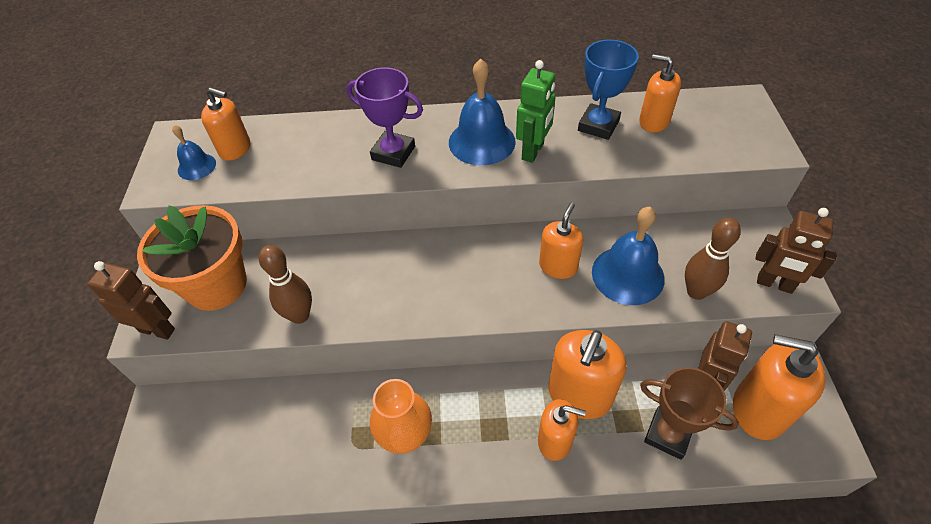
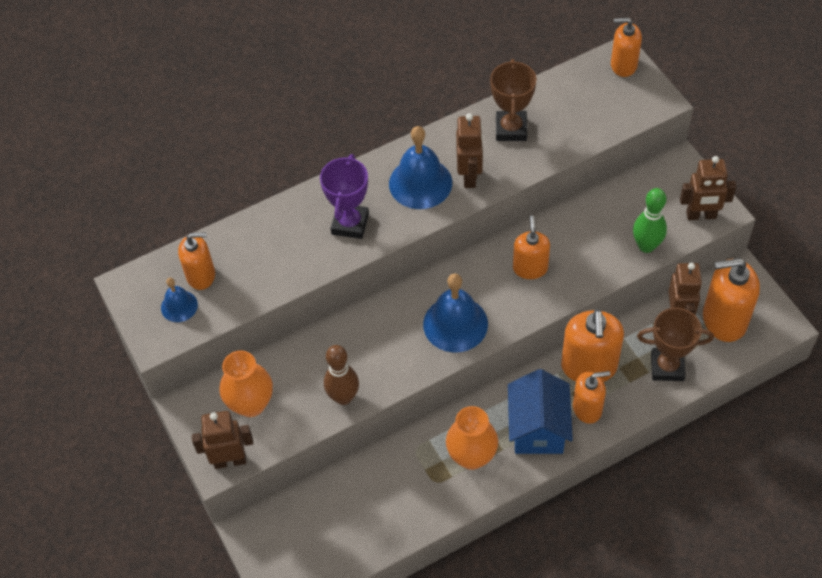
camera: 25 degrees left, 5 degrees up
(216, 285) = (251, 404): orange flower pot -> orange vase
(393, 153) = (350, 224): purple trophy -> purple trophy turned 75 degrees counterclockwise
(490, 438) = (538, 428): none -> blue house
(533, 151) = (470, 176): green robot -> brown robot
(598, 125) = (511, 129): blue trophy -> brown trophy
(627, 275) = (588, 253): blue bell -> blue bell (455, 324)
(653, 122) = (555, 108): orange soap dispenser -> orange soap dispenser (623, 65)
(696, 292) = (646, 246): brown bowling pin -> green bowling pin

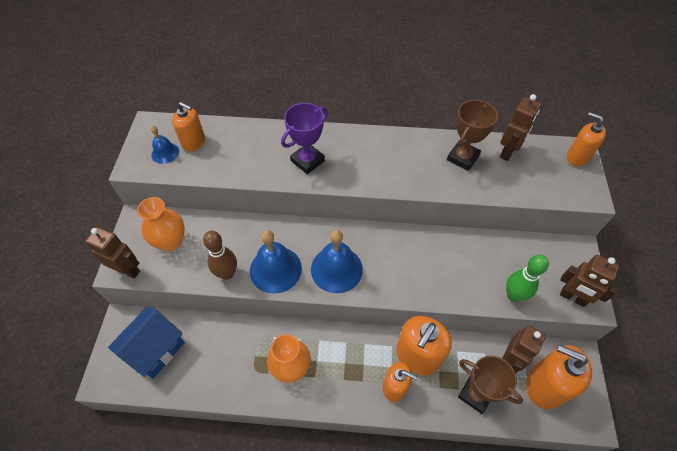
camera: 30 degrees right, 0 degrees up
(420, 183) = (373, 160): blue bell -> blue bell (275, 269)
(470, 176) = (410, 173): brown robot -> brown robot (508, 152)
(530, 268) = (416, 261): orange soap dispenser -> none
(538, 428) = (349, 378): blue house -> blue house (155, 349)

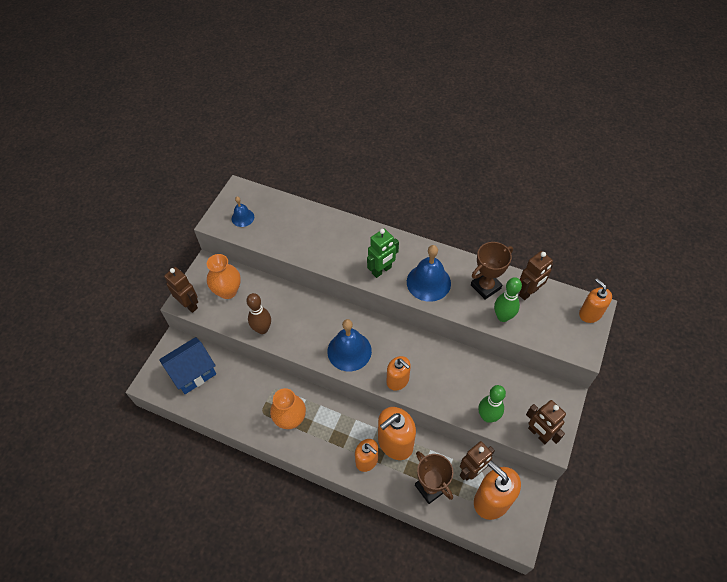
camera: 20 degrees right, 0 degrees up
(194, 142) = (267, 214): orange soap dispenser -> orange soap dispenser (397, 380)
(275, 269) = (301, 337): blue bell -> blue bell (428, 282)
(307, 161) = (353, 254): purple trophy -> none
(346, 169) = (381, 270): none -> green robot
(494, 183) = (503, 317): none -> green bowling pin

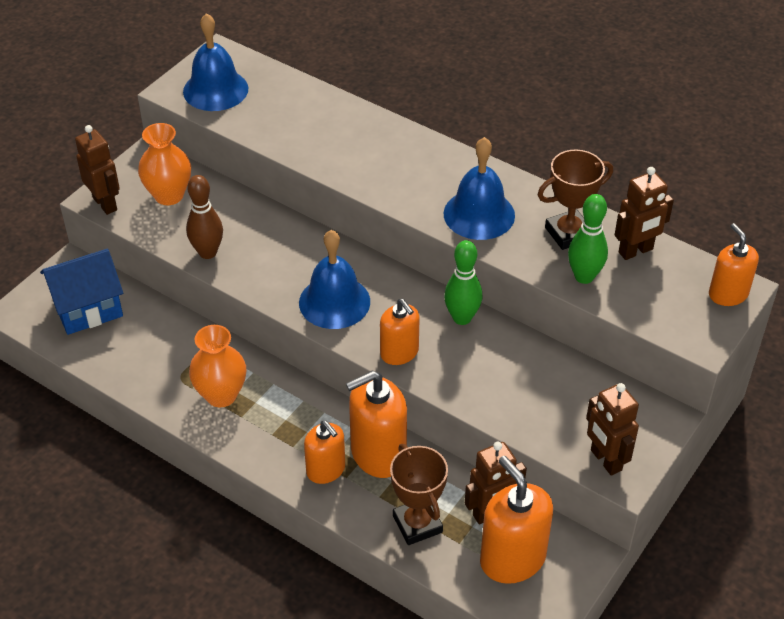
camera: 10 degrees right, 10 degrees down
(242, 217) = (215, 90): blue bell -> blue bell, size x1.80
(381, 270) = (410, 188): green robot -> none
(487, 416) = (529, 423): green bowling pin -> green bowling pin (462, 318)

